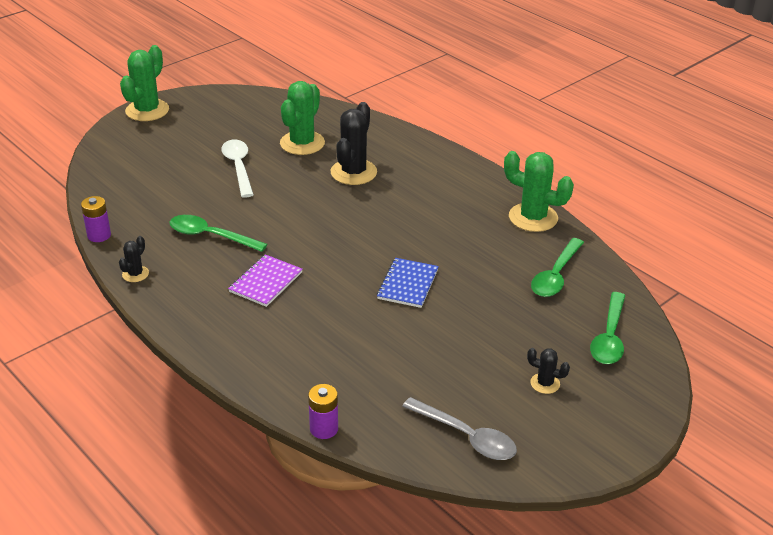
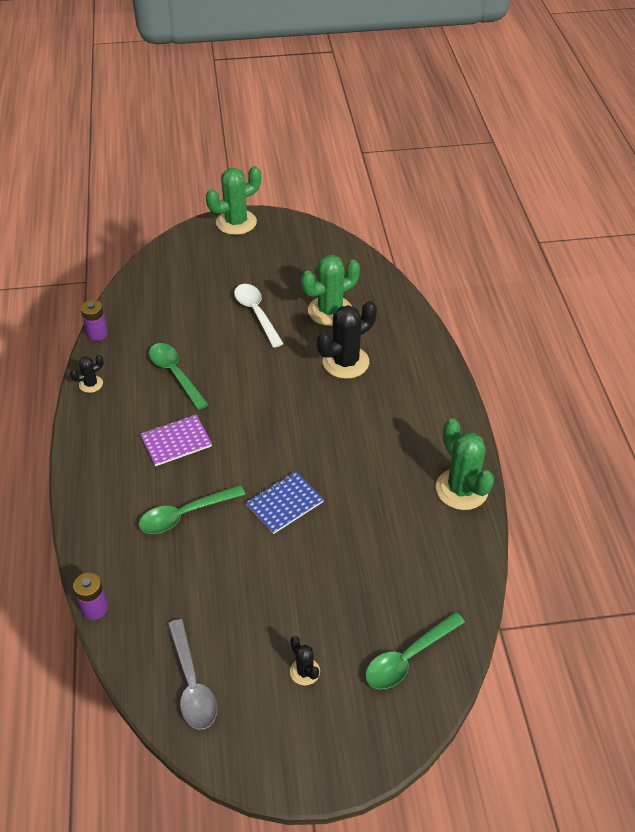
camera: 35 degrees right, 10 degrees up
(238, 167) = (256, 313): white spoon -> white spoon turned 45 degrees counterclockwise
(556, 275) = (422, 564): green spoon -> green spoon (184, 515)

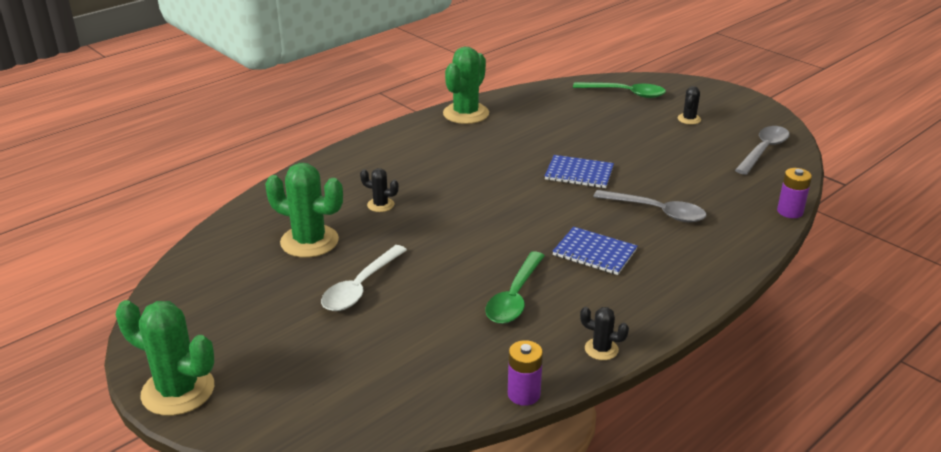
camera: 125 degrees left, 15 degrees down
(176, 441) = (594, 253): purple notebook -> blue notebook
(184, 515) = (657, 212): green spoon -> grey spoon
(345, 362) = (380, 205): black cactus -> black cactus, size x0.50

